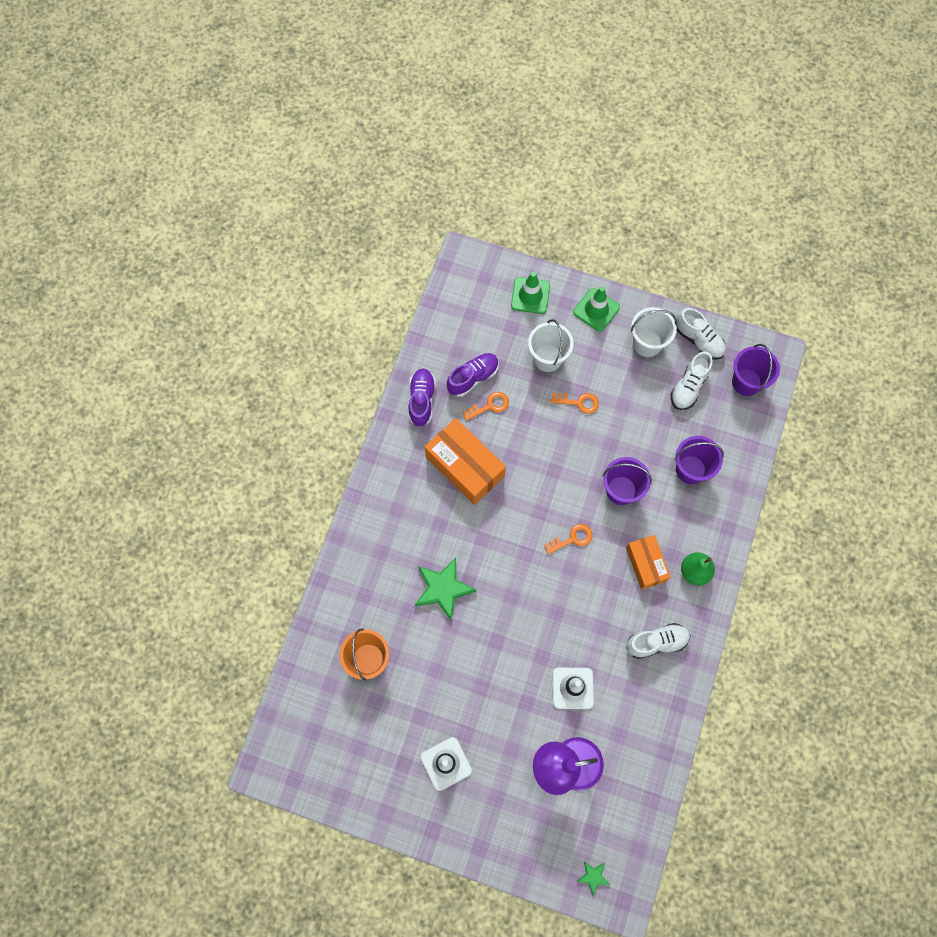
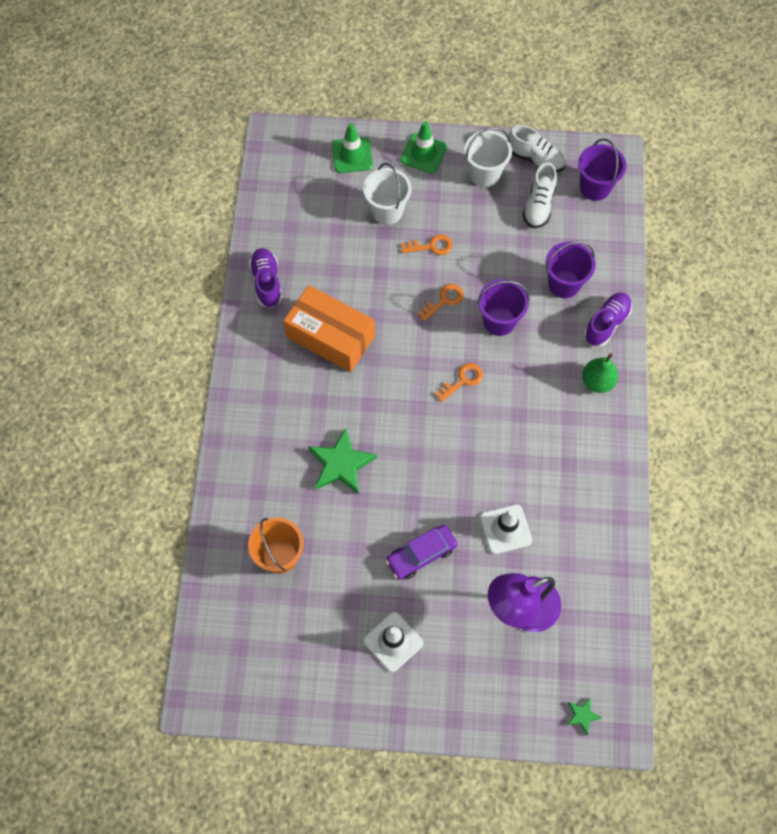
camera: 15 degrees left, 5 degrees down
(473, 378) = (315, 248): purple shoe -> purple shoe (606, 324)
(489, 406) = (340, 271): orange key -> orange key (444, 300)
(491, 691) = (421, 554): none -> purple car
(646, 564) = (545, 387): orange box -> none
(656, 642) = (579, 461): white shoe -> none

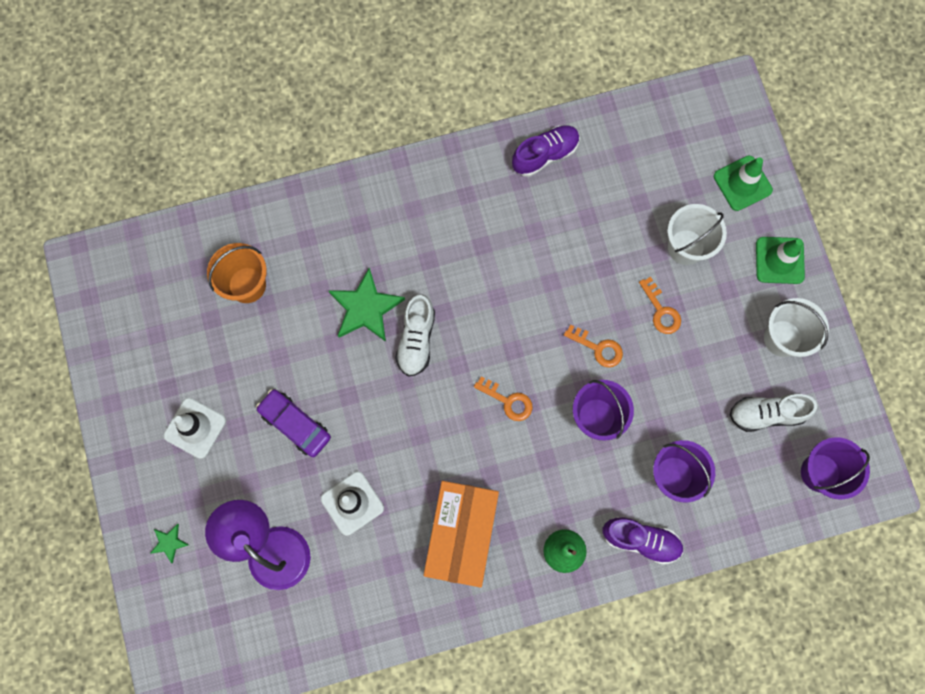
camera: 70 degrees right, 10 degrees up
(330, 337) = (506, 244): orange box -> orange box (461, 534)
(535, 159) = (829, 390): white shoe -> white shoe (416, 340)
(582, 715) = (178, 646): green star -> green star (169, 543)

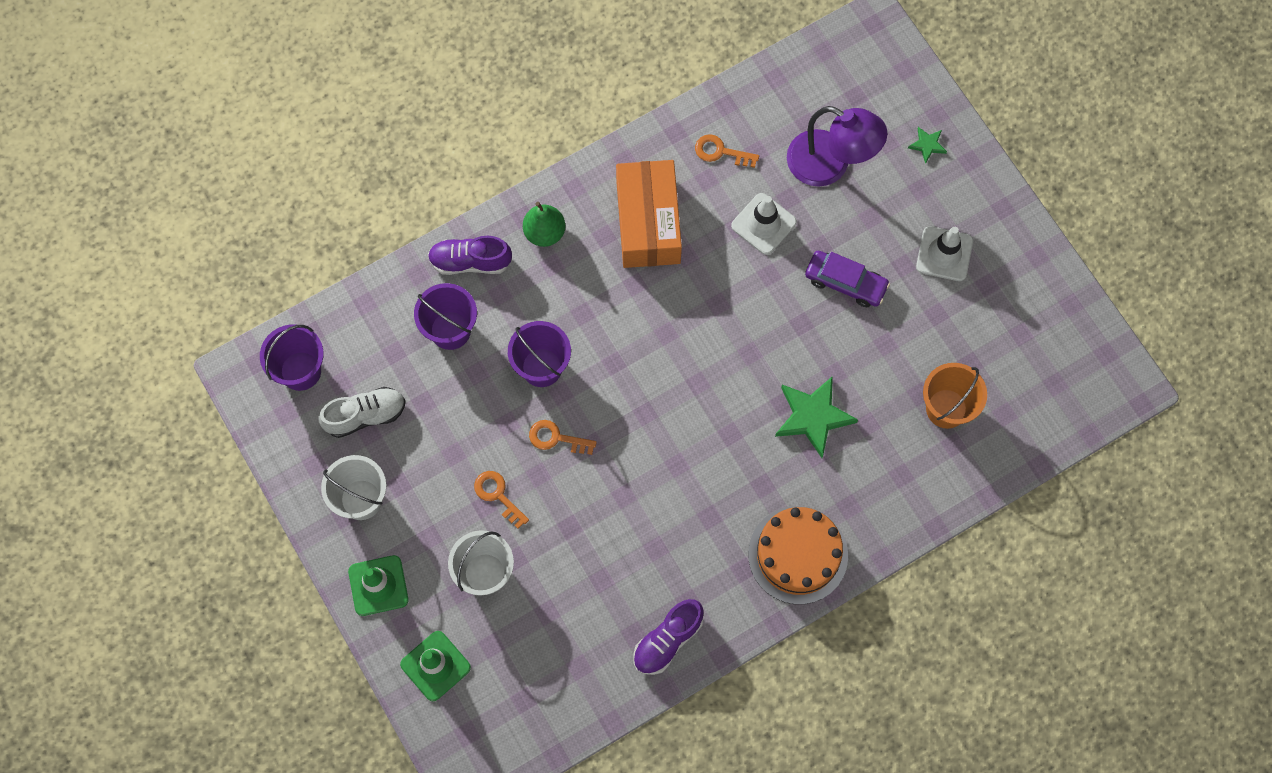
camera: 165 degrees right, 5 degrees down
(416, 195) = (798, 555): none -> orange cake
(416, 340) = (749, 397): white shoe -> none
(508, 401) = (636, 360): orange key -> orange key (720, 152)

